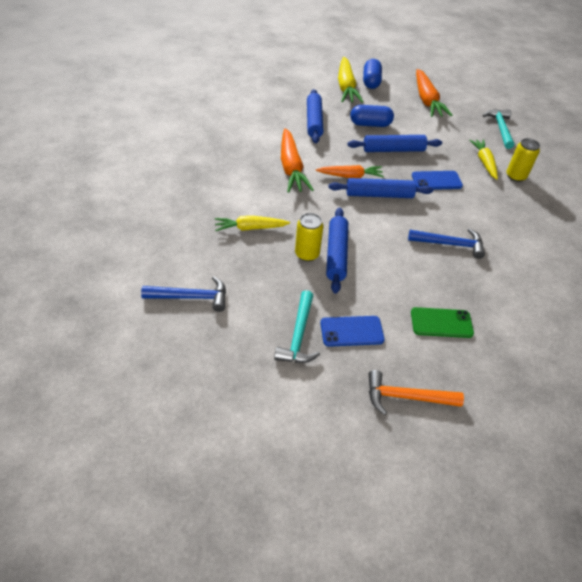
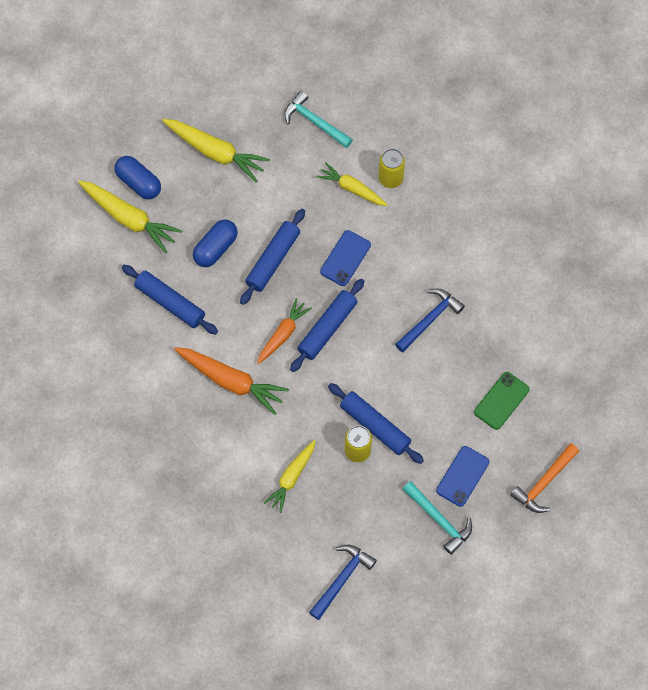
camera: 50 degrees left, 20 degrees up
(426, 100) = (215, 152): orange carrot -> yellow carrot

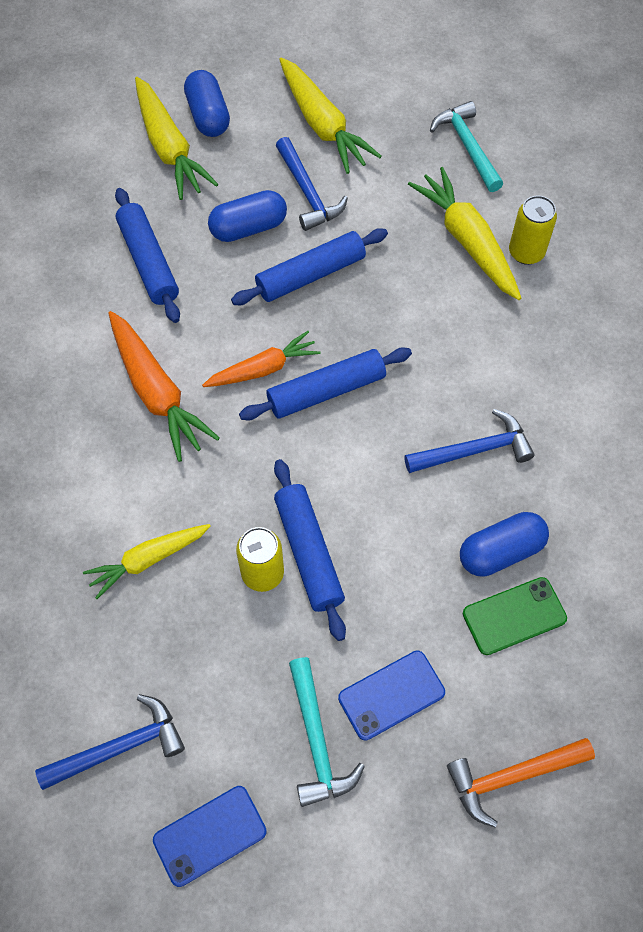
camera: 30 degrees right, 5 degrees down
(236, 205) = (308, 192): none -> blue hammer
(345, 258) = (406, 318): blue phone -> blue phone (210, 835)
(352, 188) = (467, 241): yellow carrot -> yellow carrot, size x1.52
(475, 369) = (500, 551): none -> blue capsule

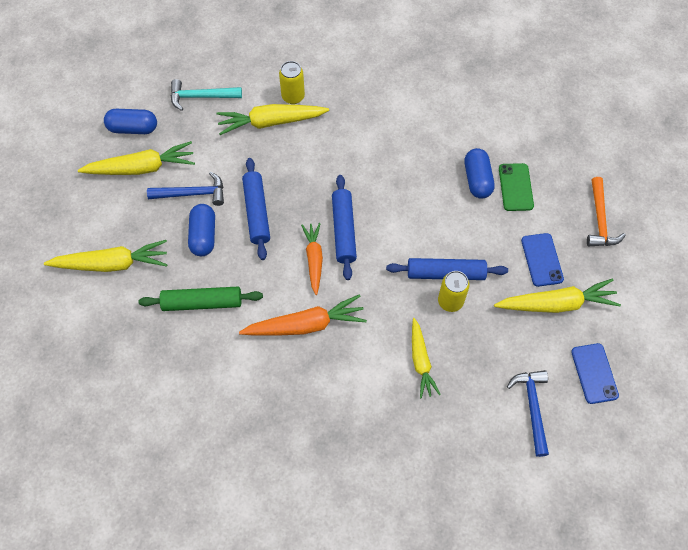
camera: 70 degrees left, 0 degrees up
(148, 262) = (202, 303): blue rolling pin -> green rolling pin
(208, 116) = (96, 232): blue capsule -> blue capsule (133, 128)
(317, 740) = (556, 304): turquoise hammer -> yellow carrot
(474, 450) = (412, 170): blue hammer -> none

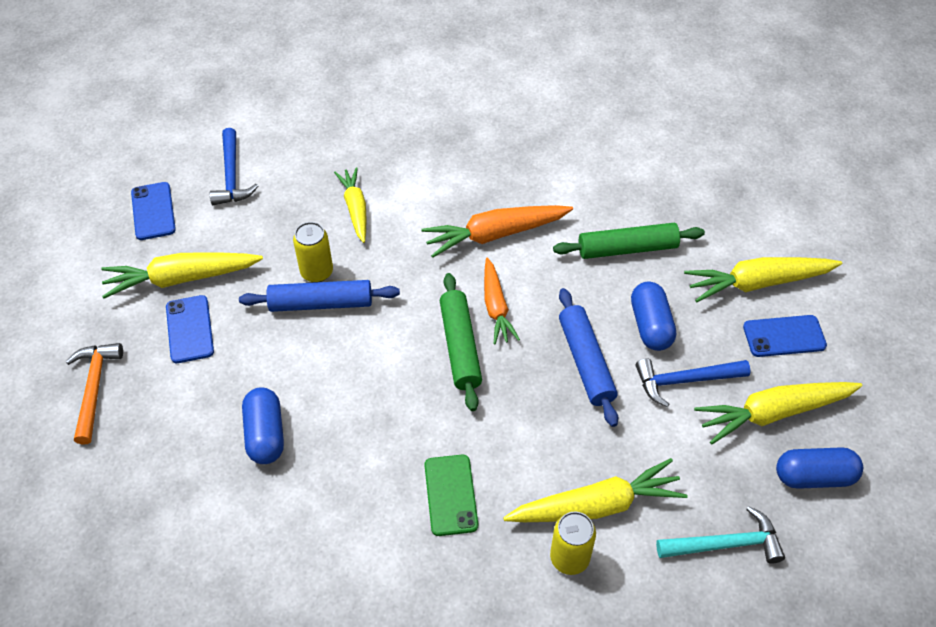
camera: 175 degrees right, 10 degrees down
(111, 220) = (784, 336): none -> blue phone
(344, 230) = (460, 346): blue rolling pin -> green rolling pin
(515, 187) = (209, 427): green phone -> green phone (451, 495)

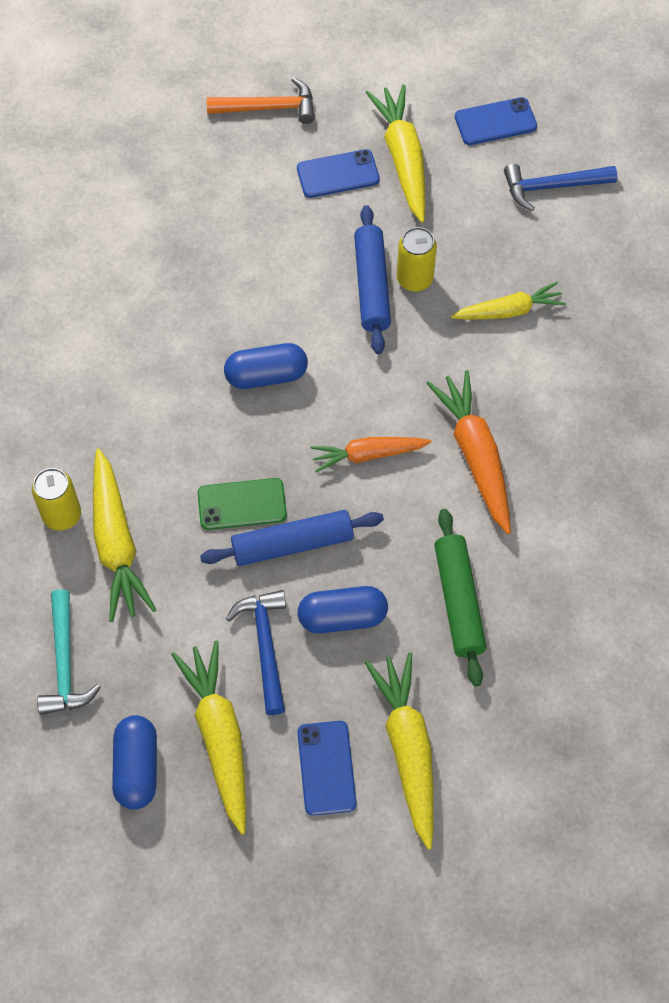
camera: 90 degrees right, 10 degrees up
(265, 434) = (212, 250): blue capsule -> blue capsule (266, 375)
(451, 495) = (137, 411): green phone -> green phone (242, 504)
(460, 346) = (314, 419): green rolling pin -> none

